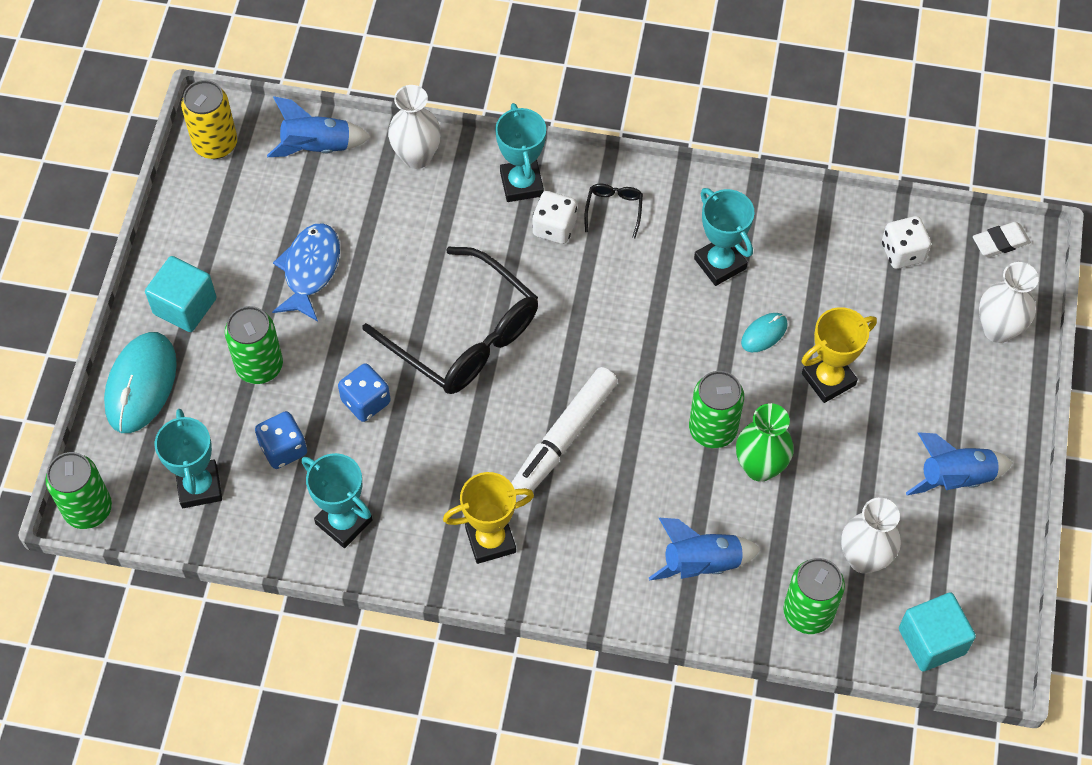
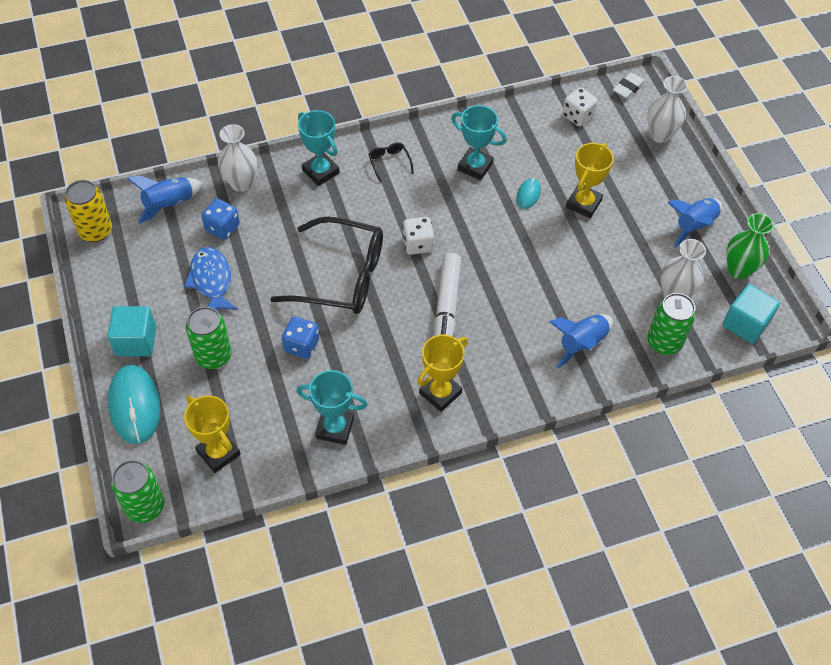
camera: 30 degrees left, 5 degrees down
(199, 486) = (218, 453): turquoise trophy -> yellow trophy
(283, 449) = (263, 401): blue dice -> blue dice (222, 228)
(554, 227) = (358, 188): white dice -> white dice (418, 244)
(712, 429) = (535, 262): green can -> none
(760, 467) = (578, 271): green vase -> green vase (738, 270)

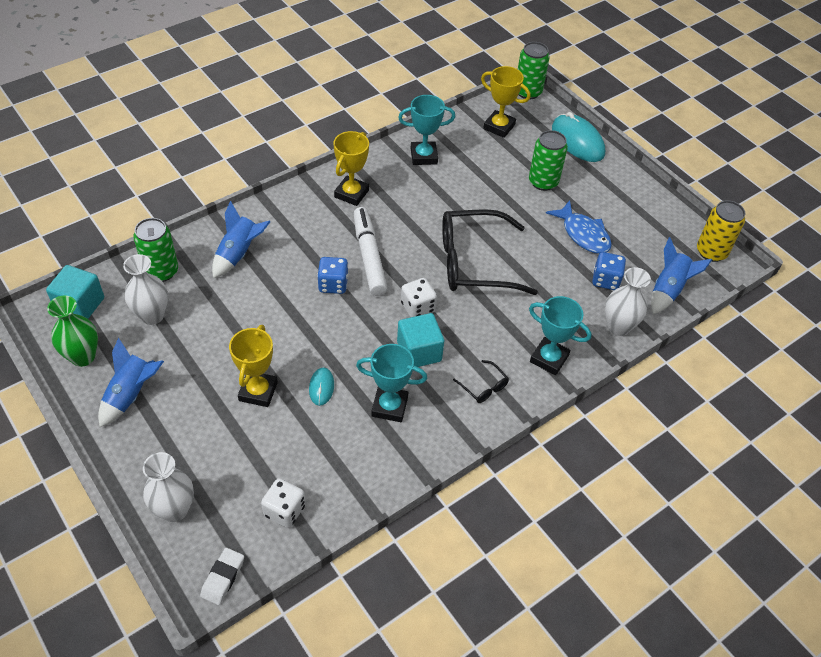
camera: 160 degrees right, 5 degrees down
(136, 341) = (609, 179): turquoise cube -> turquoise cube (419, 352)
(301, 345) = (479, 203): blue dice -> blue dice (333, 284)

